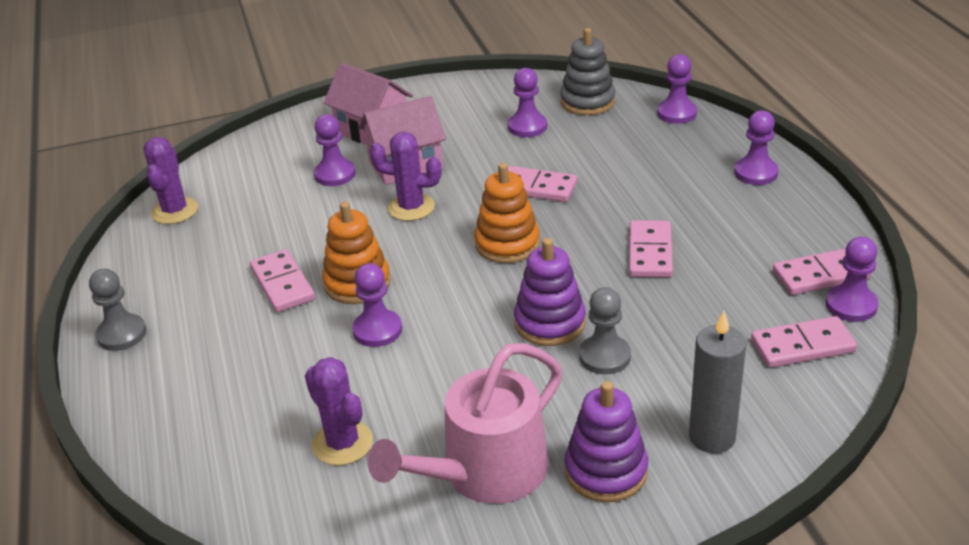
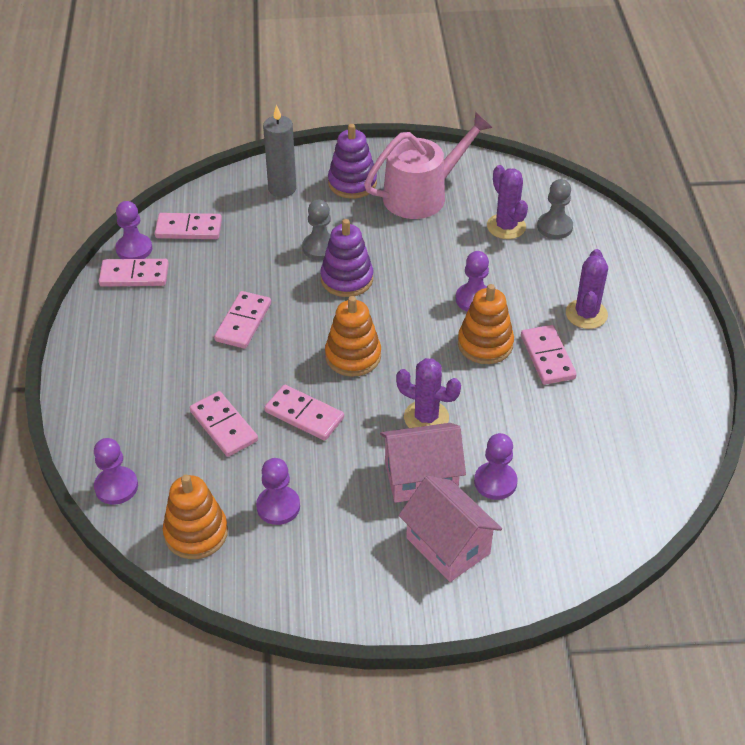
camera: 170 degrees left, 10 degrees up
(122, 334) = (675, 337): grey pawn -> grey pawn (554, 227)
(175, 211) = (658, 468): purple cactus -> purple cactus (586, 314)
(587, 102) = (196, 533): grey stacking toy -> orange stacking toy
(610, 166) = (223, 426): none -> pink domino
(756, 173) = (102, 385): purple pawn -> none

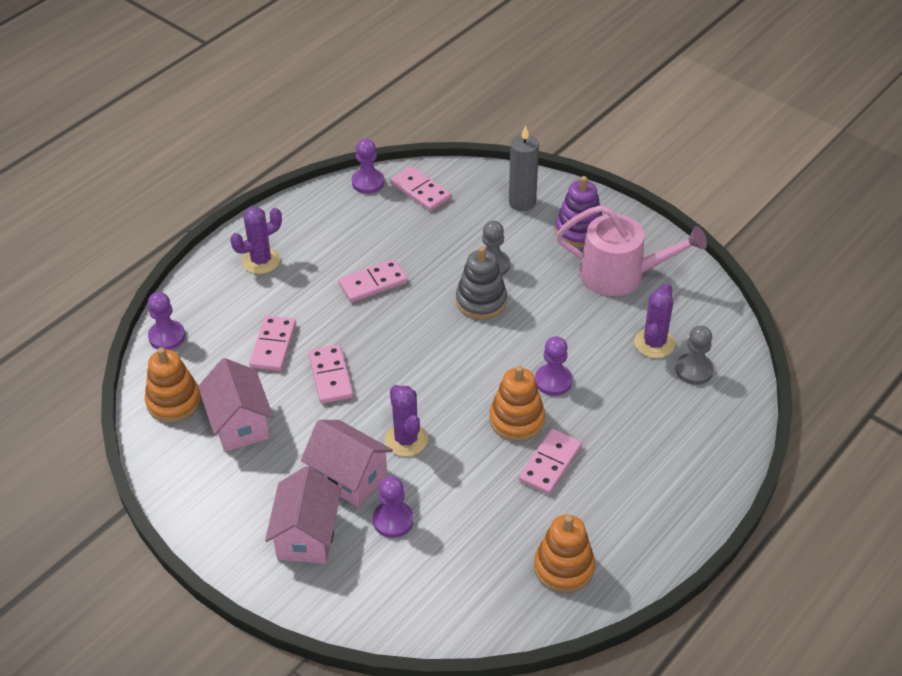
camera: 45 degrees right, 0 degrees up
(134, 275) = (345, 201): pink domino -> none
(278, 506) = (239, 424): purple pawn -> pink house
(347, 279) = (481, 301): purple stacking toy -> grey stacking toy
(353, 356) = (413, 359): orange stacking toy -> orange stacking toy (564, 567)
(586, 314) = (625, 454): purple cactus -> purple cactus (261, 260)

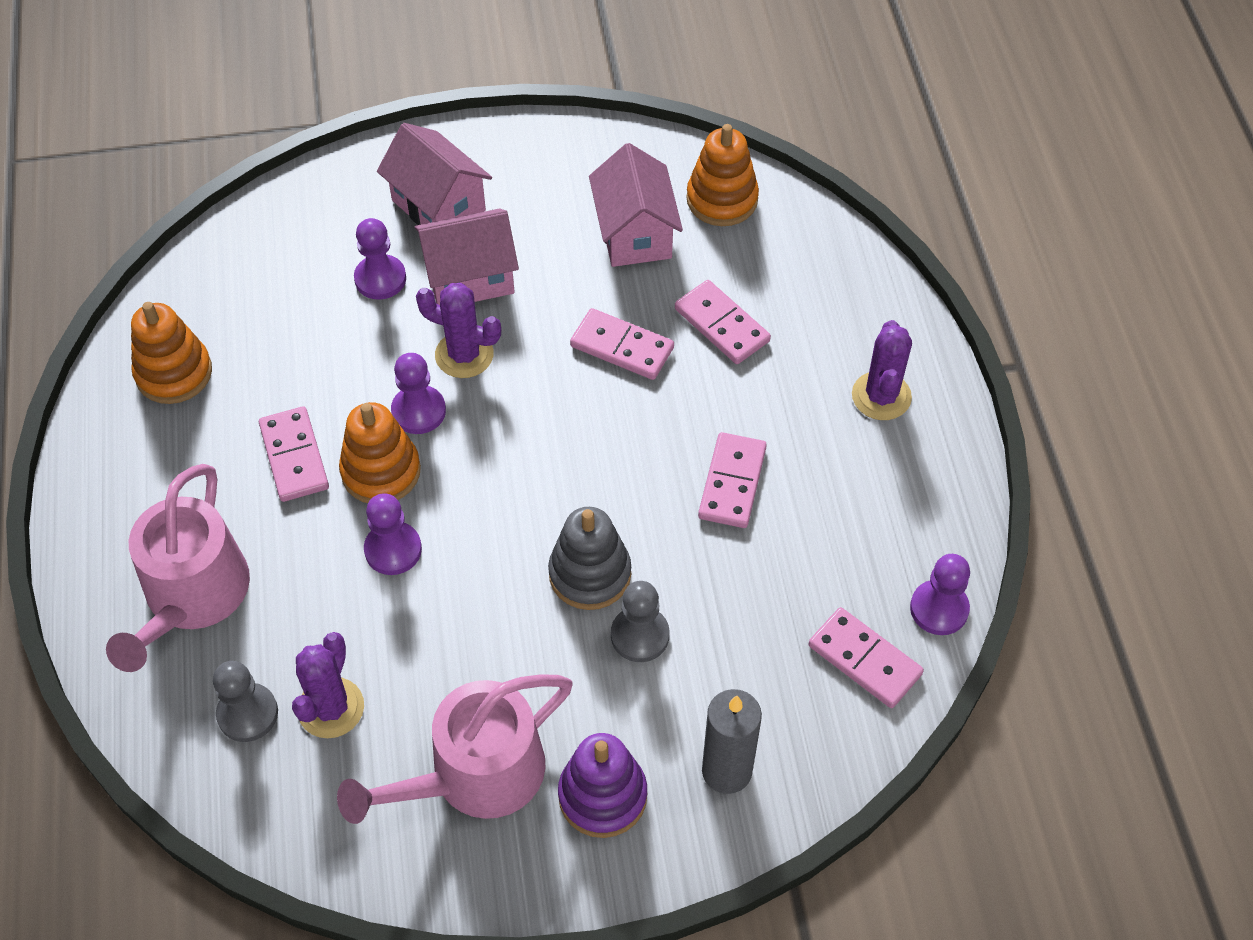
camera: 130 degrees right, 10 degrees up
(167, 336) = (829, 242): purple pawn -> purple pawn (418, 411)
(239, 424) = (635, 233): pink house -> pink house turned 60 degrees clockwise
(420, 191) = (864, 660): pink domino -> pink domino turned 45 degrees clockwise
(654, 343) = (331, 708): purple cactus -> purple cactus turned 45 degrees clockwise
(670, 440) = (192, 596): none -> pink watering can

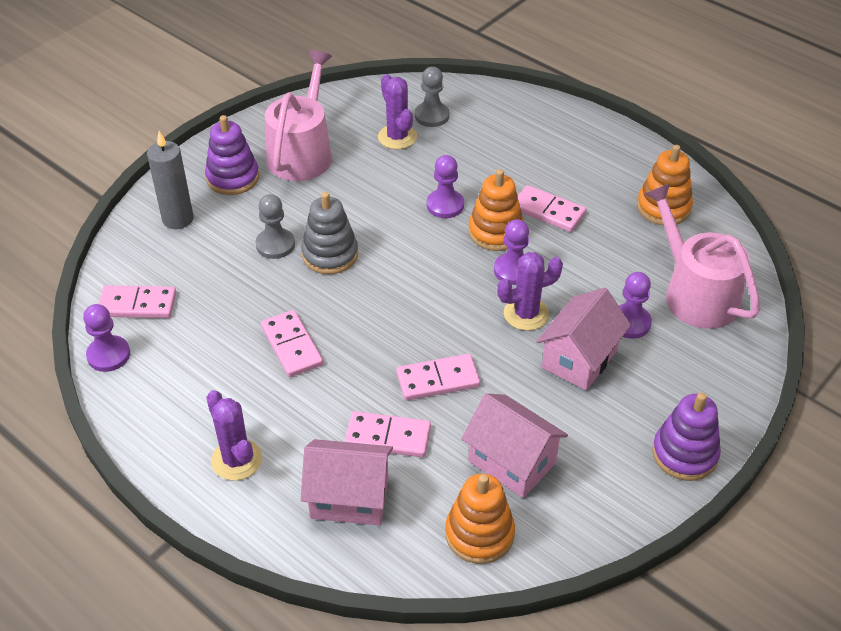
camera: 140 degrees right, 10 degrees down
(192, 596) = (515, 136): pink watering can -> pink watering can (695, 294)
(439, 205) = (659, 391): pink house -> pink house (349, 498)
(486, 147) = (684, 454): none -> purple stacking toy

